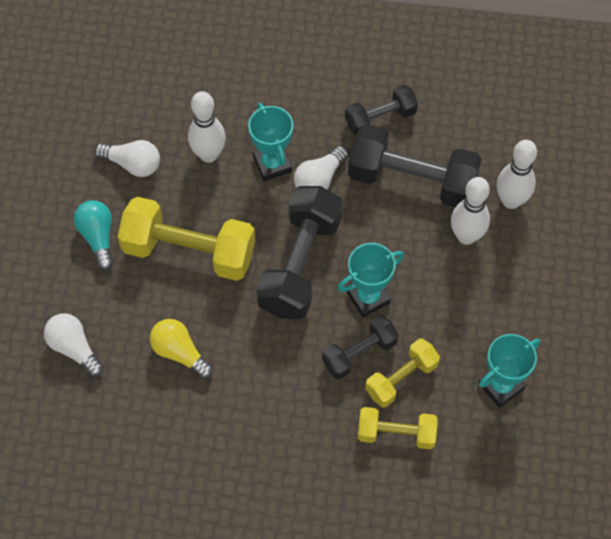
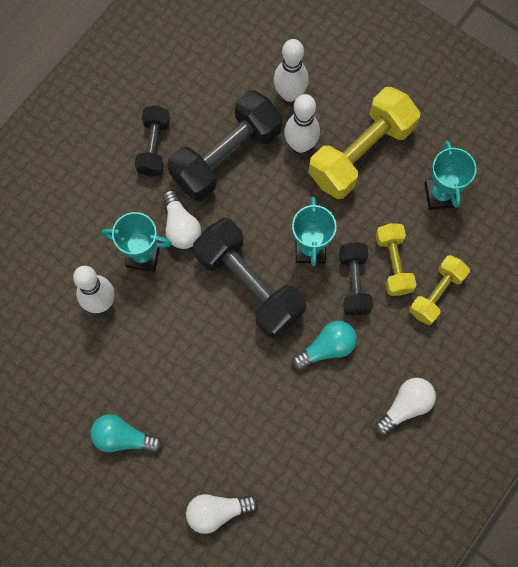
camera: 60 degrees left, 10 degrees up
(132, 164) = (69, 371): white light bulb -> white light bulb (405, 406)
(180, 353) = (272, 425): yellow light bulb -> none
(189, 251) = (183, 368): yellow dumbbell -> yellow dumbbell (361, 153)
(281, 362) = (327, 348): none -> turquoise light bulb

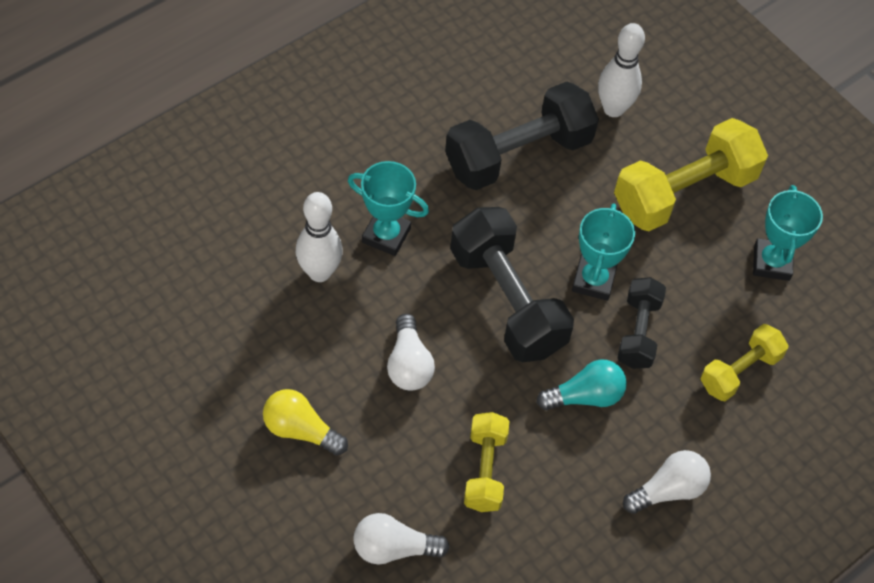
camera: 10 degrees right, 15 degrees down
(123, 438) = (301, 430): turquoise light bulb -> yellow light bulb
(154, 147) = (434, 123): black dumbbell -> none
(181, 226) = (441, 216): white light bulb -> white light bulb (408, 364)
(300, 145) = (612, 165): white bowling pin -> none
(393, 264) = (693, 323): yellow dumbbell -> yellow dumbbell (485, 470)

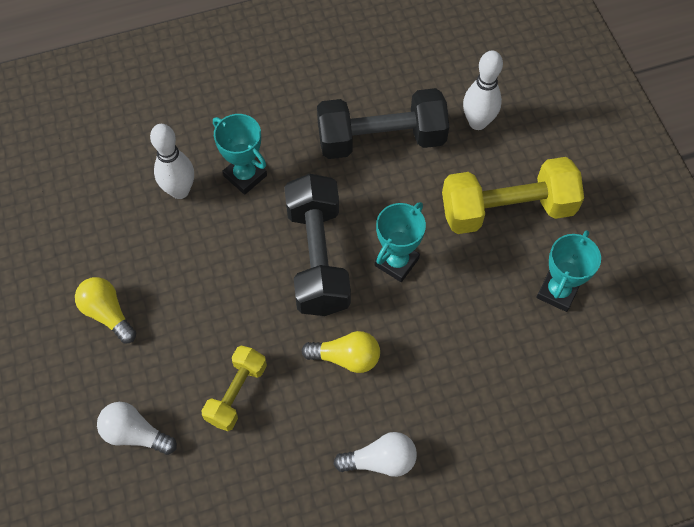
camera: 25 degrees right, 5 degrees up
(408, 364) = (215, 286): white light bulb -> none
(585, 396) = (346, 357): turquoise light bulb -> yellow light bulb
(638, 332) = (415, 317): black dumbbell -> none
(739, 371) = (488, 377): yellow dumbbell -> none

